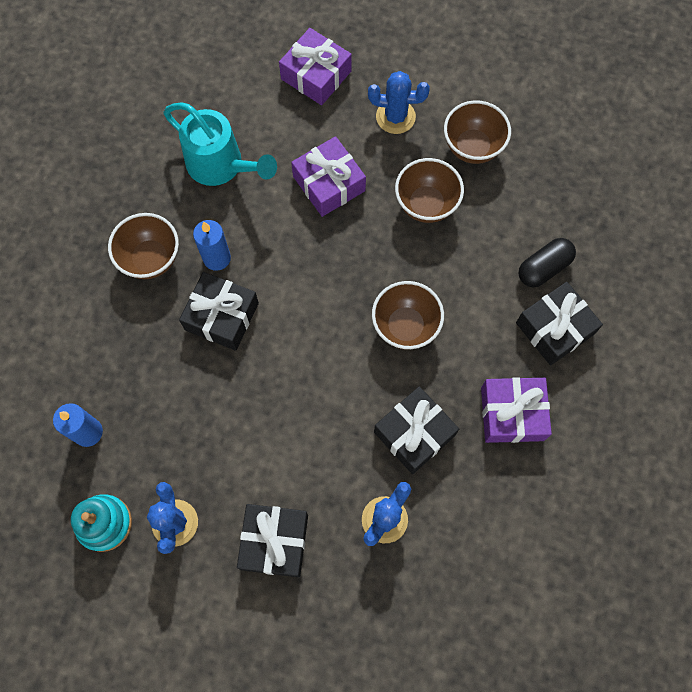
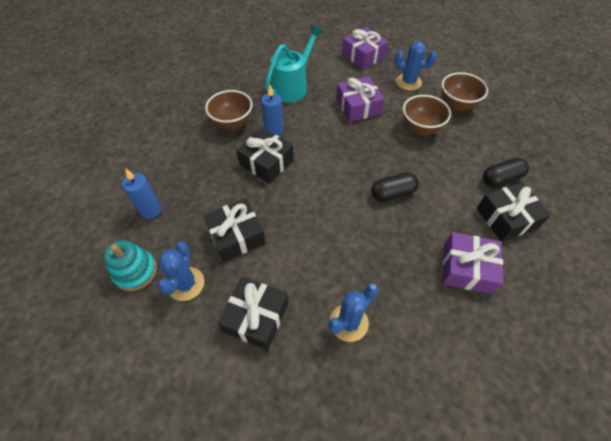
camera: 15 degrees right, 15 degrees down
(221, 166) = (293, 87): turquoise watering can -> turquoise watering can turned 105 degrees counterclockwise
(405, 326) = (392, 193): brown bowl -> black capsule
(414, 433) = (386, 264): black gift -> black gift (236, 235)

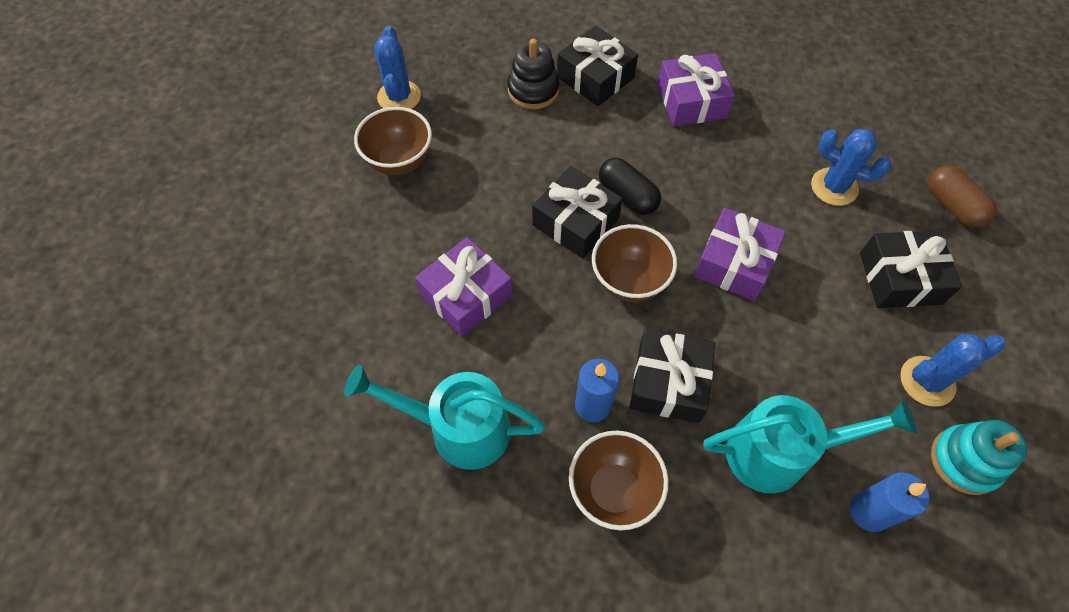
camera: 115 degrees left, 5 degrees up
(203, 189) = (779, 452): none -> turquoise watering can
(236, 235) = (819, 357): black gift -> black gift (575, 222)
(291, 407) = (952, 206): none -> brown capsule
(363, 56) = (307, 336): purple gift -> purple gift (734, 263)
(408, 82) = (365, 239): blue cactus -> blue cactus (399, 97)
(420, 128) = (478, 195): brown bowl -> brown bowl (629, 281)
(501, 179) = (533, 90): black capsule -> black stacking toy

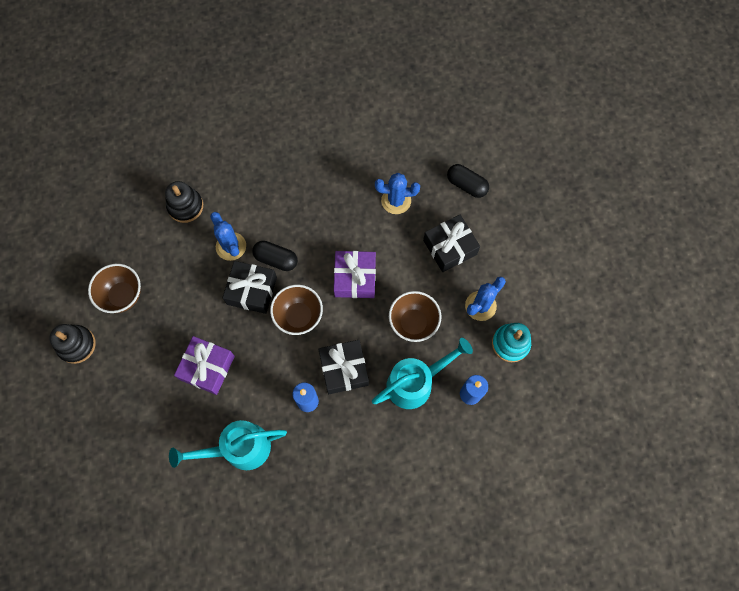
camera: 25 degrees left, 10 degrees up
(309, 196) = (76, 345): none -> black stacking toy
(399, 97) = (99, 248): blue cactus -> blue cactus (231, 246)
(595, 77) = (222, 179): black gift -> none
(613, 490) = (337, 443): brown bowl -> brown bowl (413, 323)
(691, 101) = (290, 173): purple gift -> none
(952, 206) = (466, 185): brown capsule -> black capsule

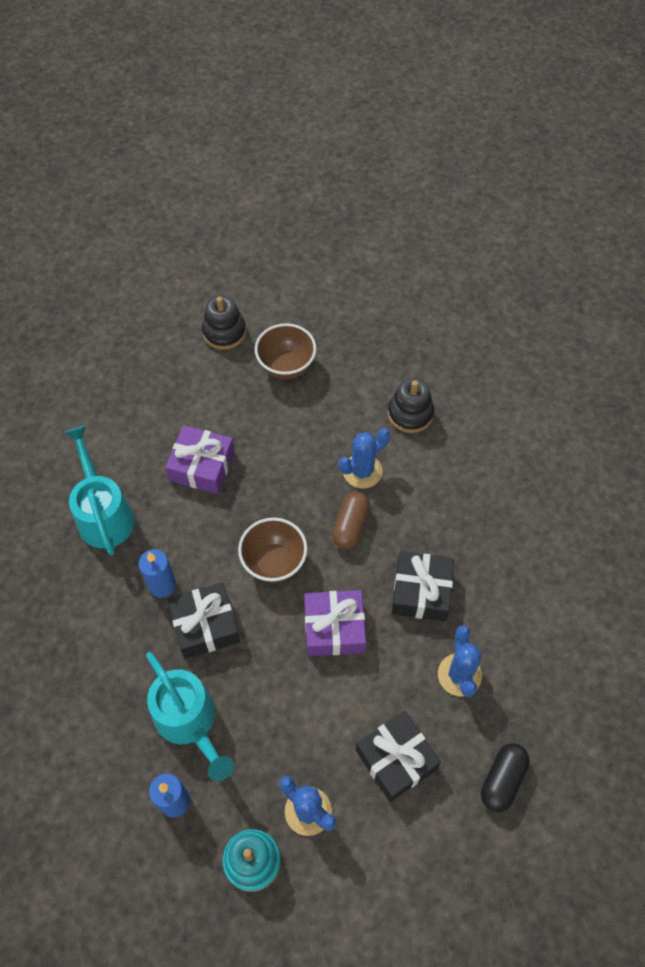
camera: 85 degrees right, 10 degrees down
(252, 291) = (305, 503): black gift -> black gift (421, 591)
(276, 259) = (350, 526): black capsule -> brown capsule
(413, 323) = (275, 713): brown bowl -> none

